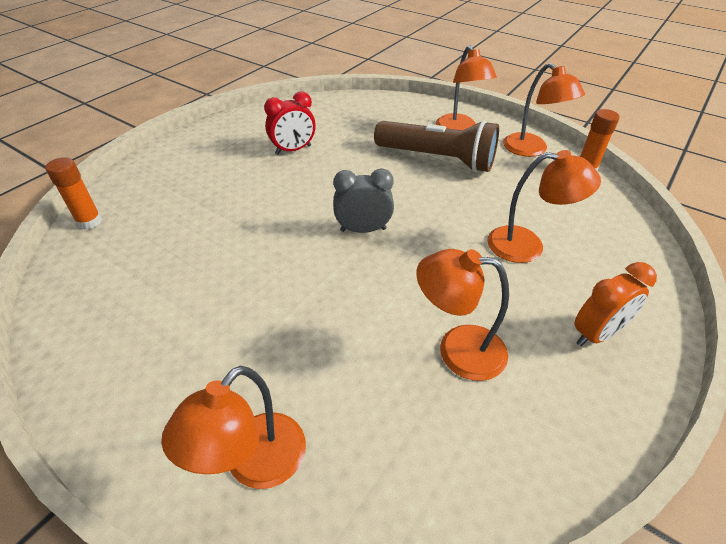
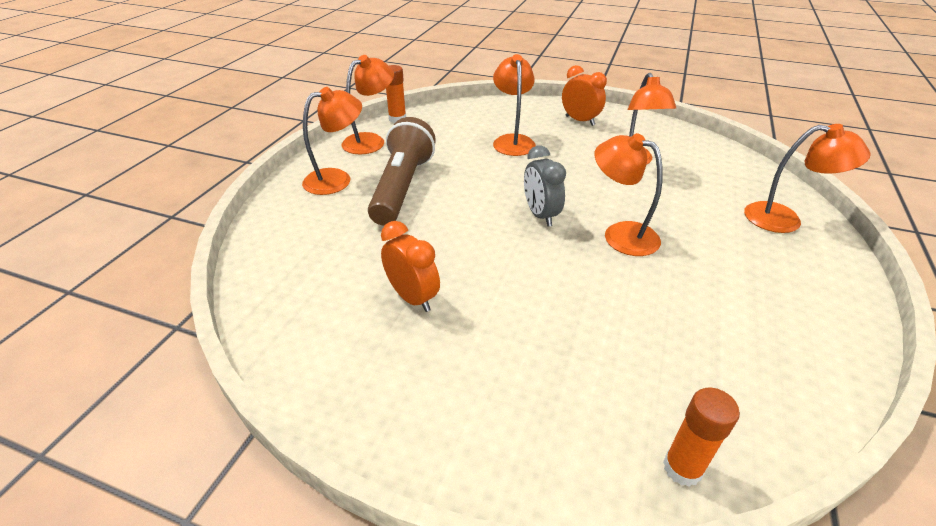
camera: 105 degrees left, 5 degrees down
(293, 150) = (412, 297): red clock -> orange clock
(307, 276) = (620, 234): none -> orange lamp

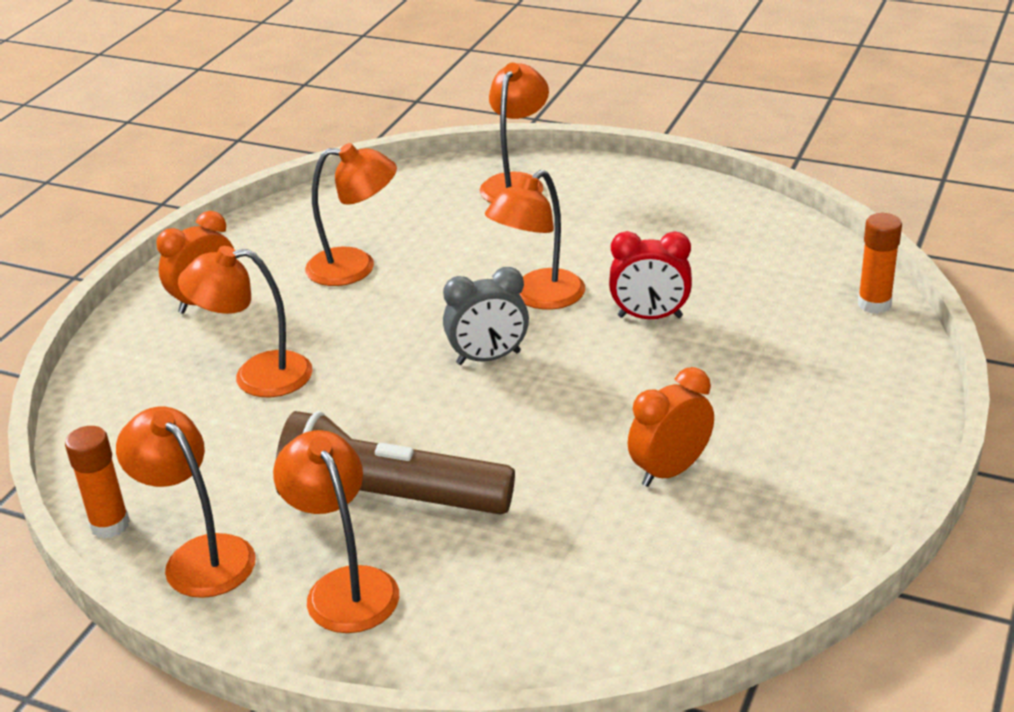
camera: 85 degrees left, 5 degrees down
(609, 291) = (650, 317): none -> red clock

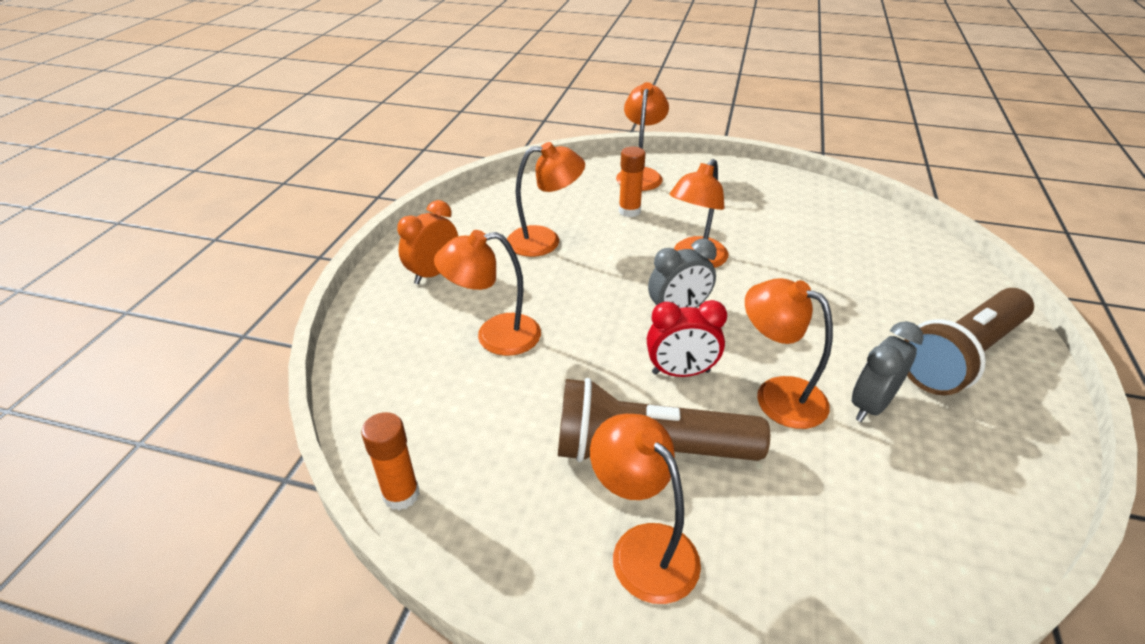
camera: 10 degrees left, 5 degrees up
(199, 556) = (495, 523): orange lamp -> orange lamp (777, 395)
(650, 317) = (786, 272): red clock -> red clock (681, 372)
(670, 471) = (870, 405): orange clock -> grey clock
(817, 425) = (961, 356): none -> brown flashlight
(874, 304) = (942, 255): orange glue stick -> orange glue stick (629, 211)

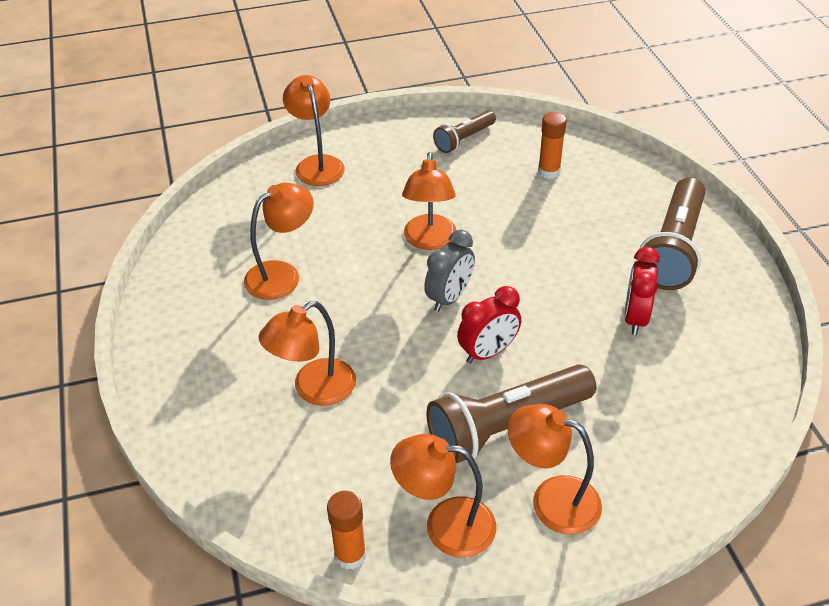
camera: 30 degrees left, 5 degrees up
(433, 273) = (203, 353): orange clock -> none
(629, 211) = (336, 211): orange glue stick -> orange glue stick (549, 171)
(777, 395) = (568, 339): orange lamp -> orange lamp (445, 525)
(788, 194) = (464, 139): none -> brown flashlight
(870, 405) = (635, 318): grey clock -> red clock

